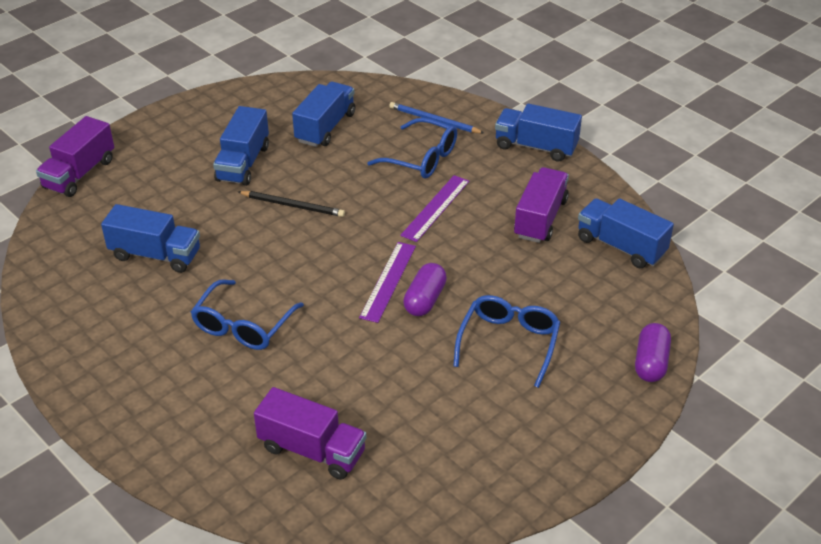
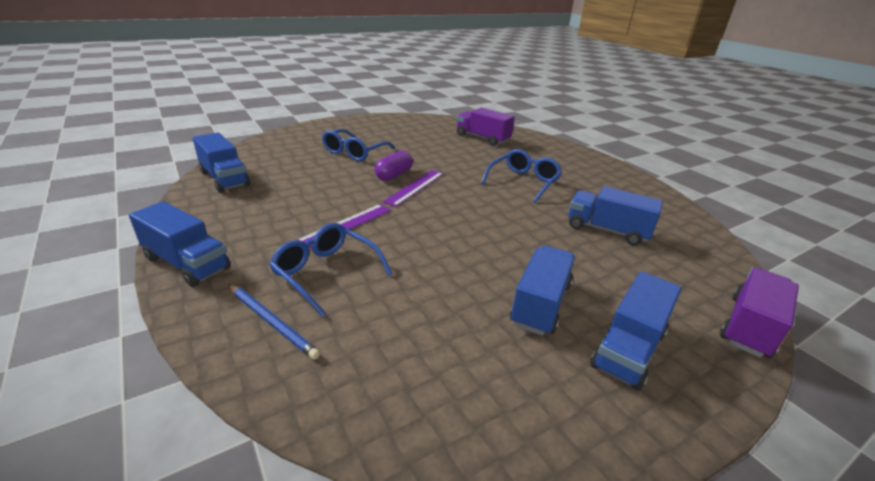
camera: 170 degrees left, 10 degrees down
(293, 206) = (483, 248): black pencil -> none
(325, 127) = (427, 339): blue truck -> blue truck (628, 349)
(540, 218) = (263, 203): purple truck -> none
(650, 362) = (282, 136): purple capsule -> none

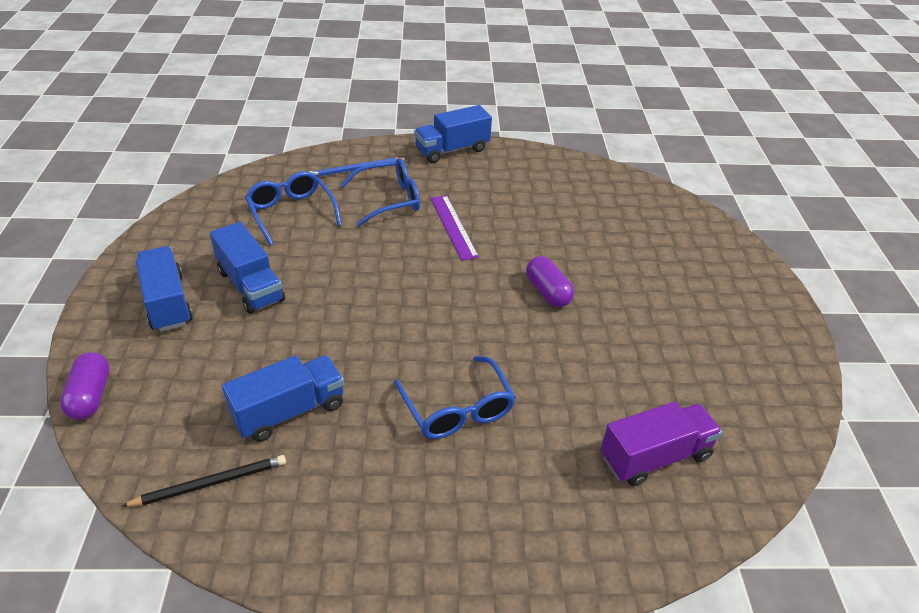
camera: 120 degrees right, 10 degrees up
(224, 179) = (597, 181): blue truck -> none
(355, 152) = (639, 282): blue glasses -> blue glasses (291, 213)
(415, 187) = (504, 297): purple ruler -> none
(683, 236) = (210, 483): none -> black pencil
(749, 326) = (90, 396): purple truck -> purple capsule

